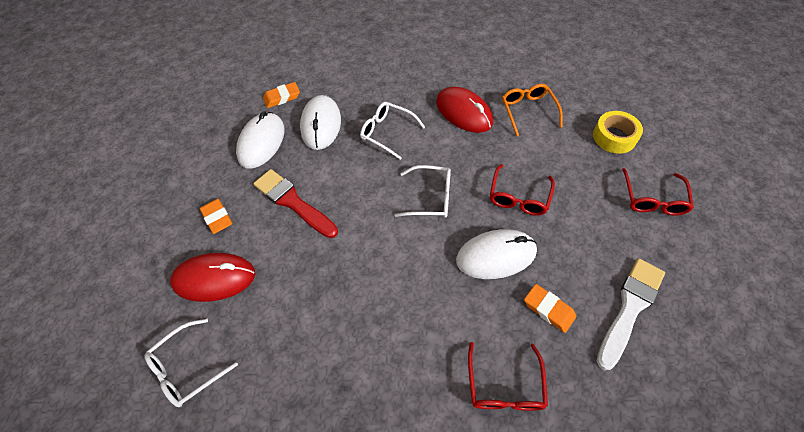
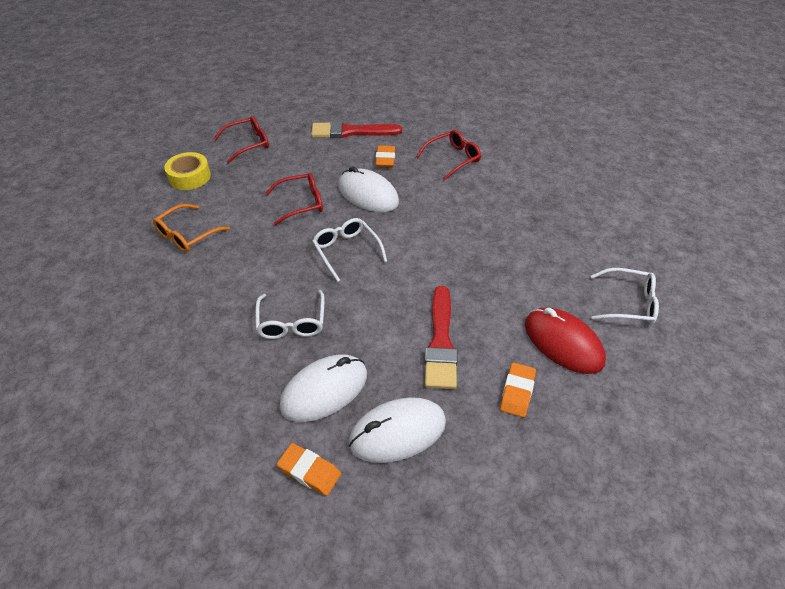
camera: 130 degrees left, 10 degrees down
(463, 112) = (219, 278): red mouse -> none
(630, 308) = (351, 132): white brush -> red brush

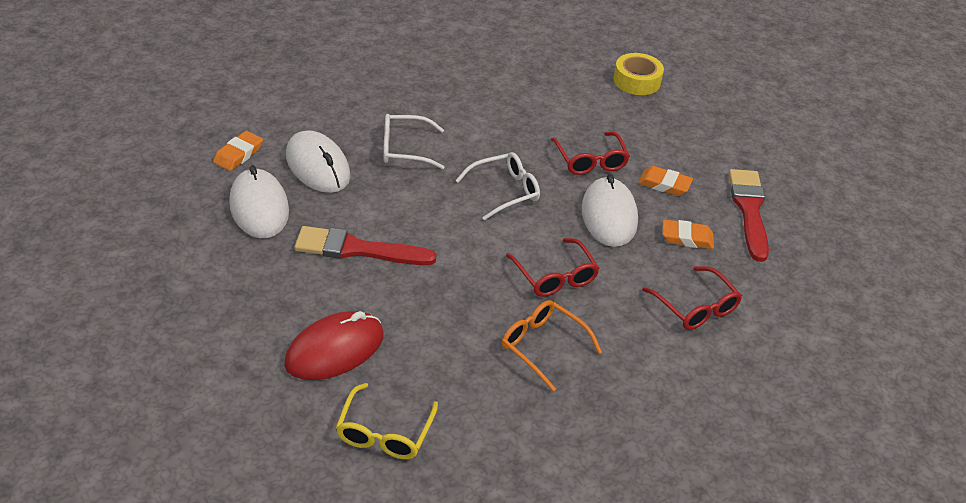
camera: 90 degrees right, 5 degrees down
(187, 235) = (538, 83): orange glasses -> orange glasses (543, 347)
(248, 144) = (707, 121): red glasses -> red glasses (555, 276)
(368, 194) = (609, 216): white mouse -> white mouse turned 45 degrees counterclockwise
(517, 392) = (279, 297): orange eraser -> orange eraser (664, 184)
(628, 303) = (384, 432): white glasses -> yellow glasses

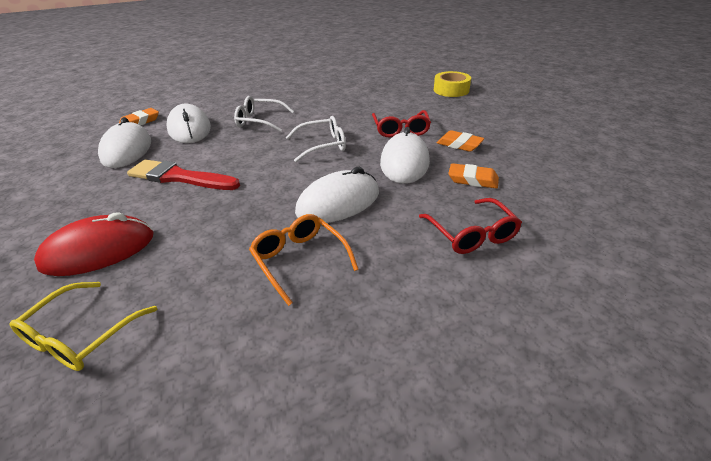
camera: 15 degrees right, 5 degrees down
(555, 276) = (338, 202): red glasses -> white mouse
(749, 210) = (535, 163): red brush -> none

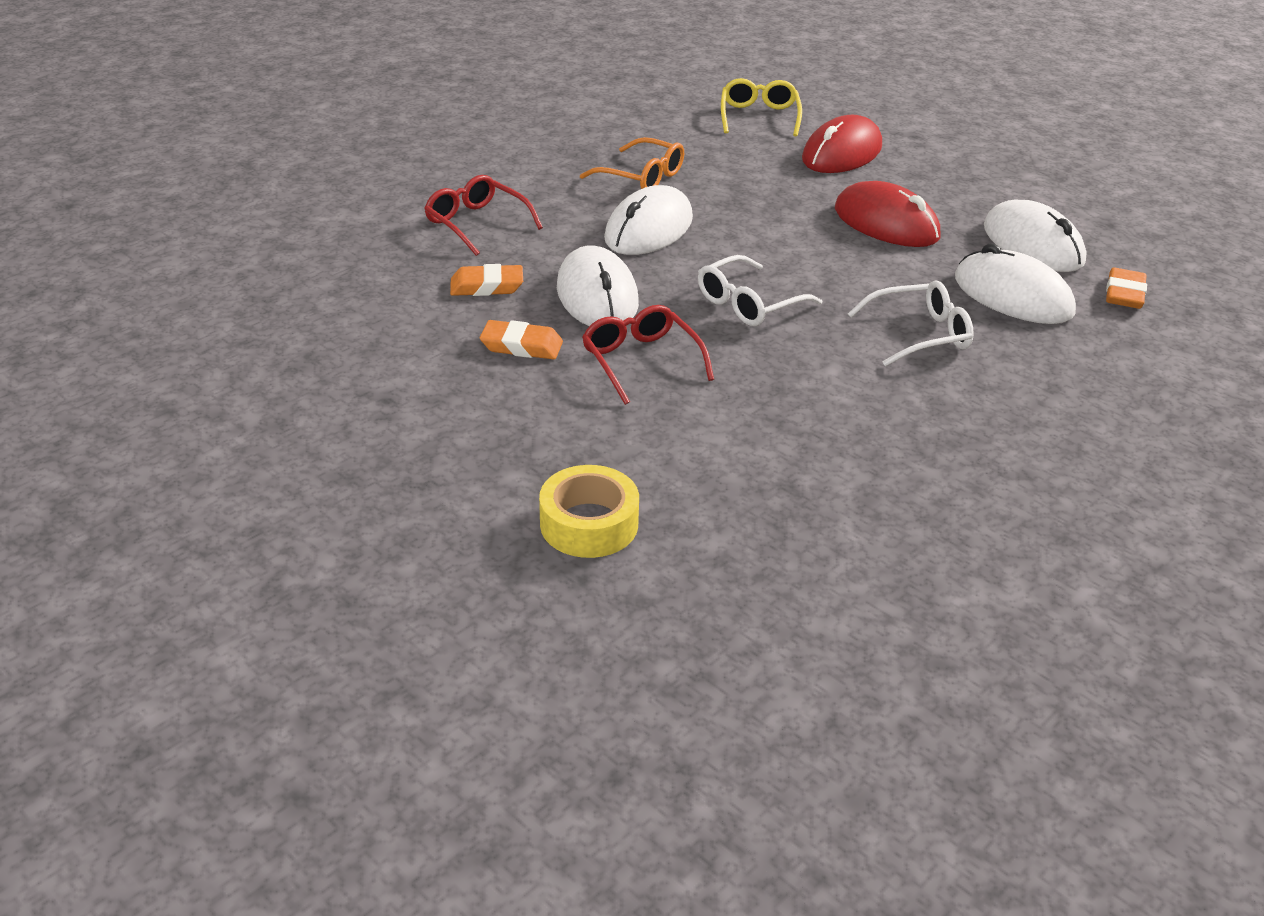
camera: 155 degrees right, 0 degrees up
(179, 177) = (886, 223): red brush -> red mouse

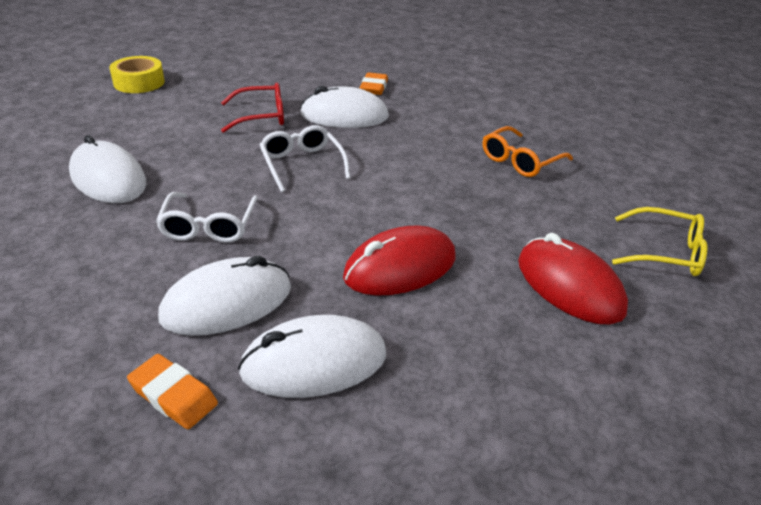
camera: 105 degrees right, 0 degrees up
(477, 224) = (455, 94): red glasses -> none
(521, 346) = (302, 88): orange eraser -> none
(648, 229) = (429, 148): white mouse -> white mouse (108, 178)

